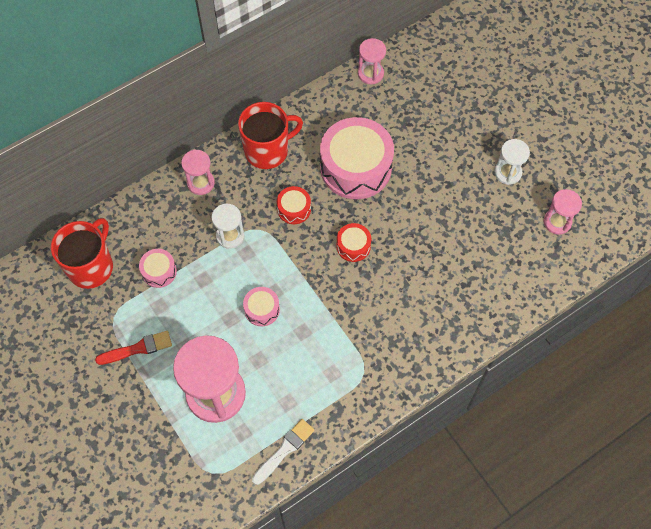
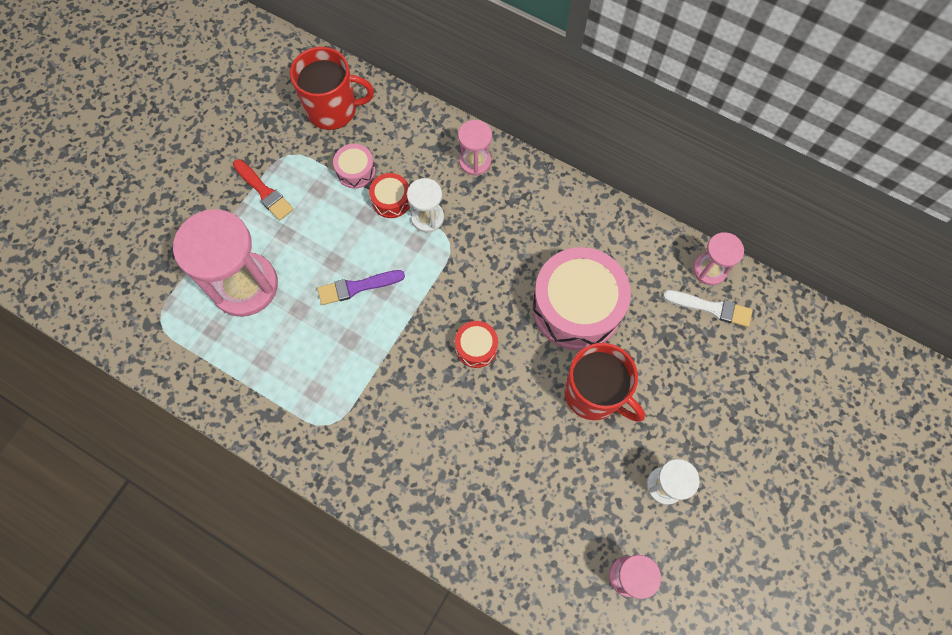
camera: 65 degrees right, 5 degrees up
(262, 309) = (357, 287): pink drum -> purple brush
(267, 150) = (548, 207): red mug -> red mug (594, 394)
(284, 450) = (209, 380): white brush -> white brush (711, 308)
(294, 209) = (491, 265): red drum -> red drum (391, 200)

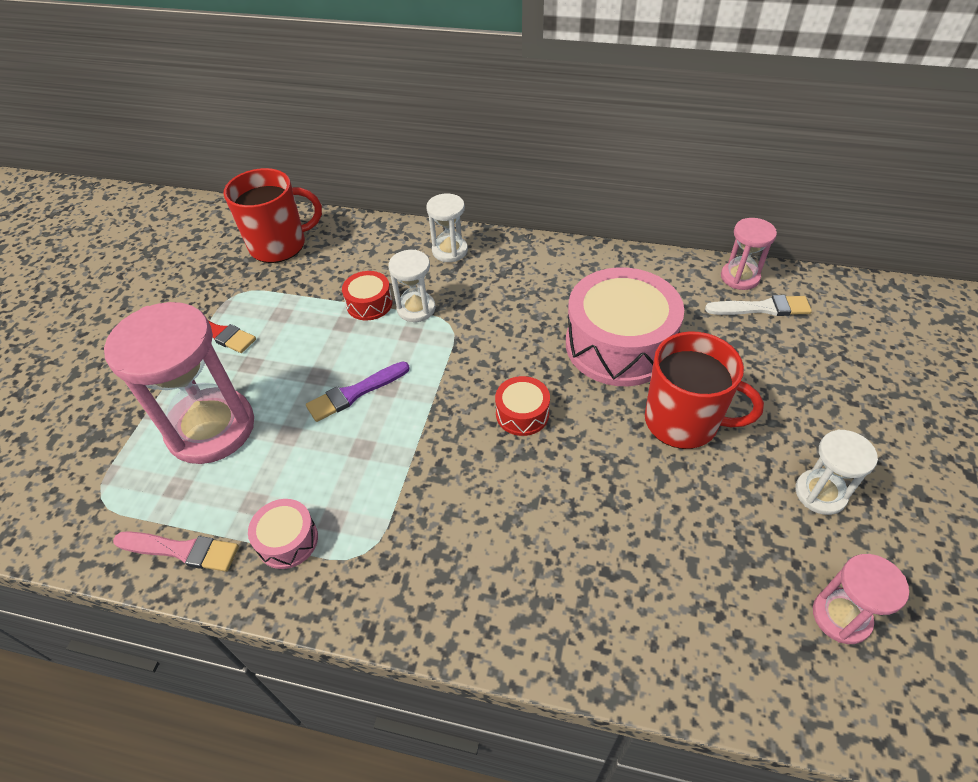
camera: 15 degrees left, 20 degrees down
(209, 382) = (182, 550): none -> pink brush
(356, 171) = (320, 289): pink drum -> pink drum (287, 540)
(475, 161) = (450, 251): pink hourglass -> white hourglass

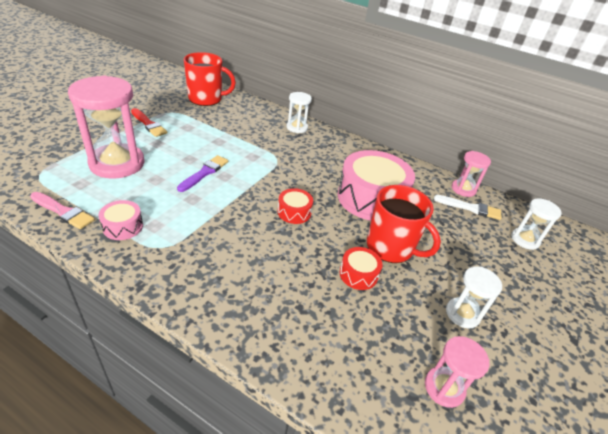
camera: 10 degrees right, 10 degrees down
(355, 393) = (204, 173): purple brush -> purple brush turned 135 degrees clockwise
(369, 304) = (238, 137): red drum -> red drum (358, 274)
(416, 309) = (262, 146): white hourglass -> white hourglass (525, 240)

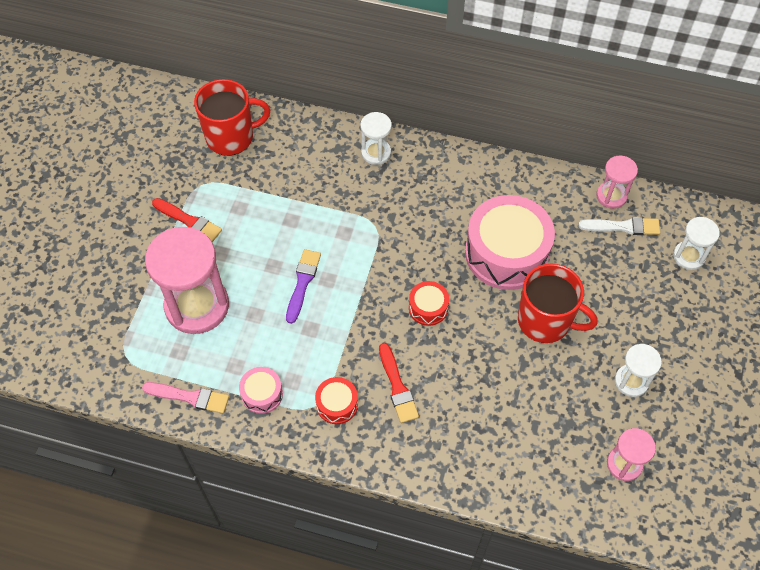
camera: 10 degrees left, 20 degrees up
(241, 255) = (397, 386): none -> red brush
(358, 274) = (521, 369): red drum -> red drum (337, 404)

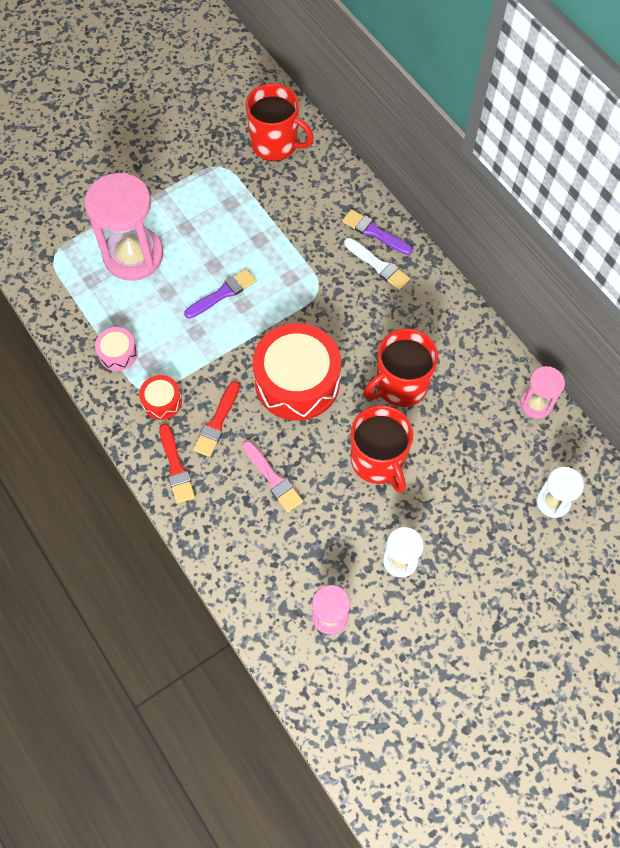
camera: 40 degrees right, 5 degrees up
(189, 221) = (185, 188): red brush -> red brush (176, 467)
(190, 397) = (68, 318): pink brush -> pink brush (273, 479)
(376, 153) = (374, 232): white hourglass -> purple brush
(428, 308) = (297, 381): red drum -> red drum, size x2.17
(506, 253) = (400, 385): pink drum -> red mug
(623, 227) = (520, 436): white brush -> white brush (378, 265)

